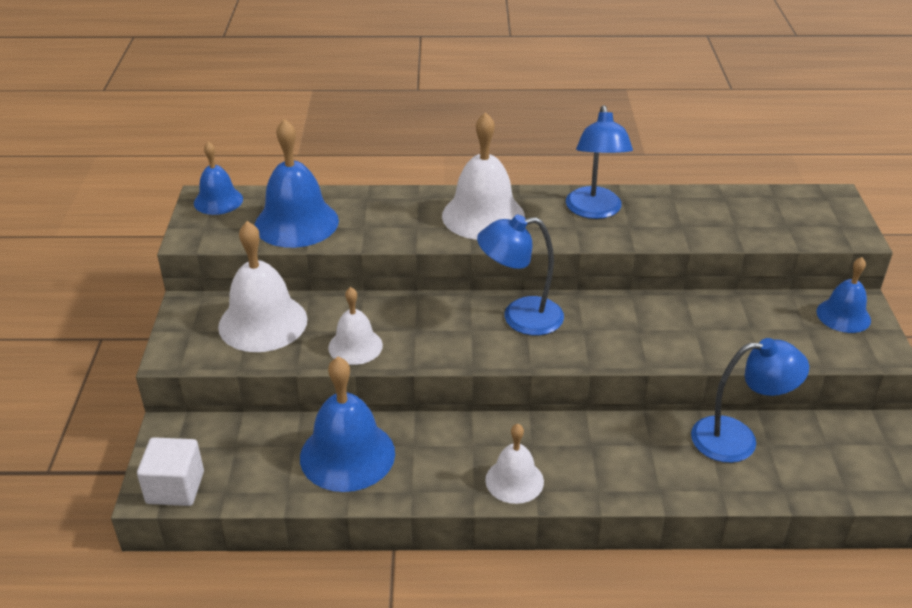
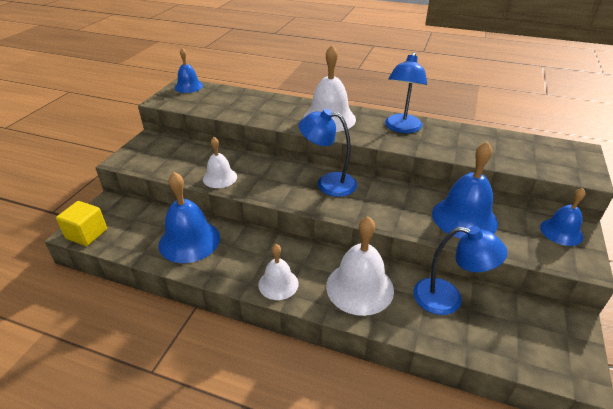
camera: 20 degrees right, 0 degrees up
(175, 487) = (87, 234): white cube -> yellow cube
(263, 322) = (179, 154): white bell -> white bell (359, 287)
(296, 223) = (220, 103): blue bell -> blue bell (464, 218)

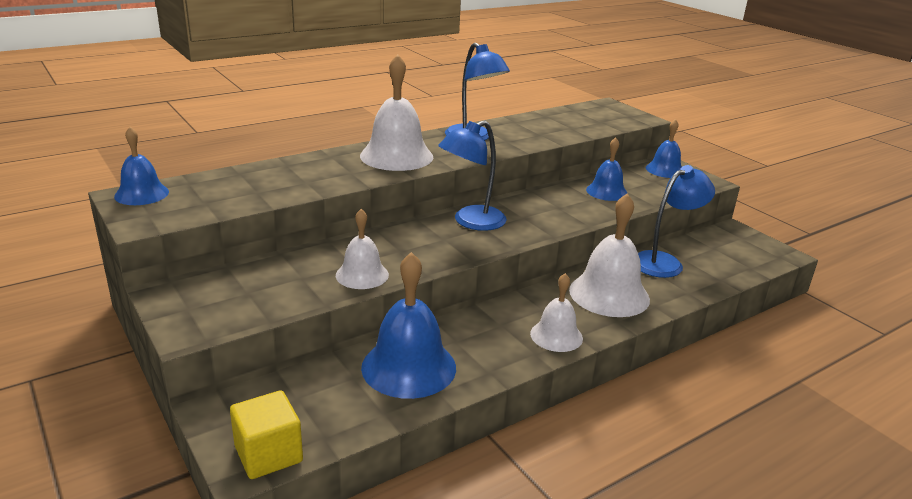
camera: 55 degrees left, 10 degrees down
(464, 218) = (606, 191): blue bell -> blue bell, size x0.60

